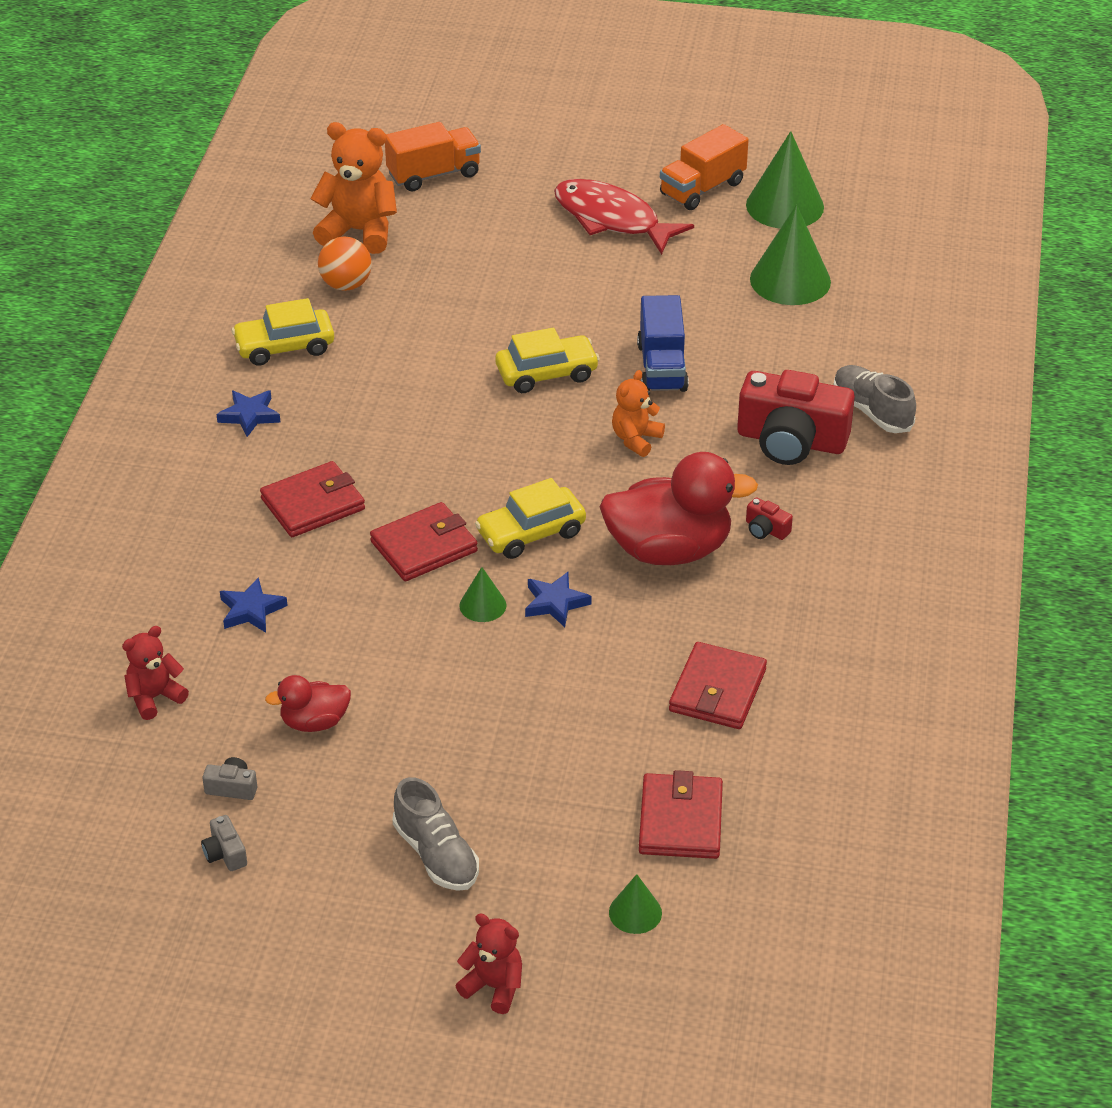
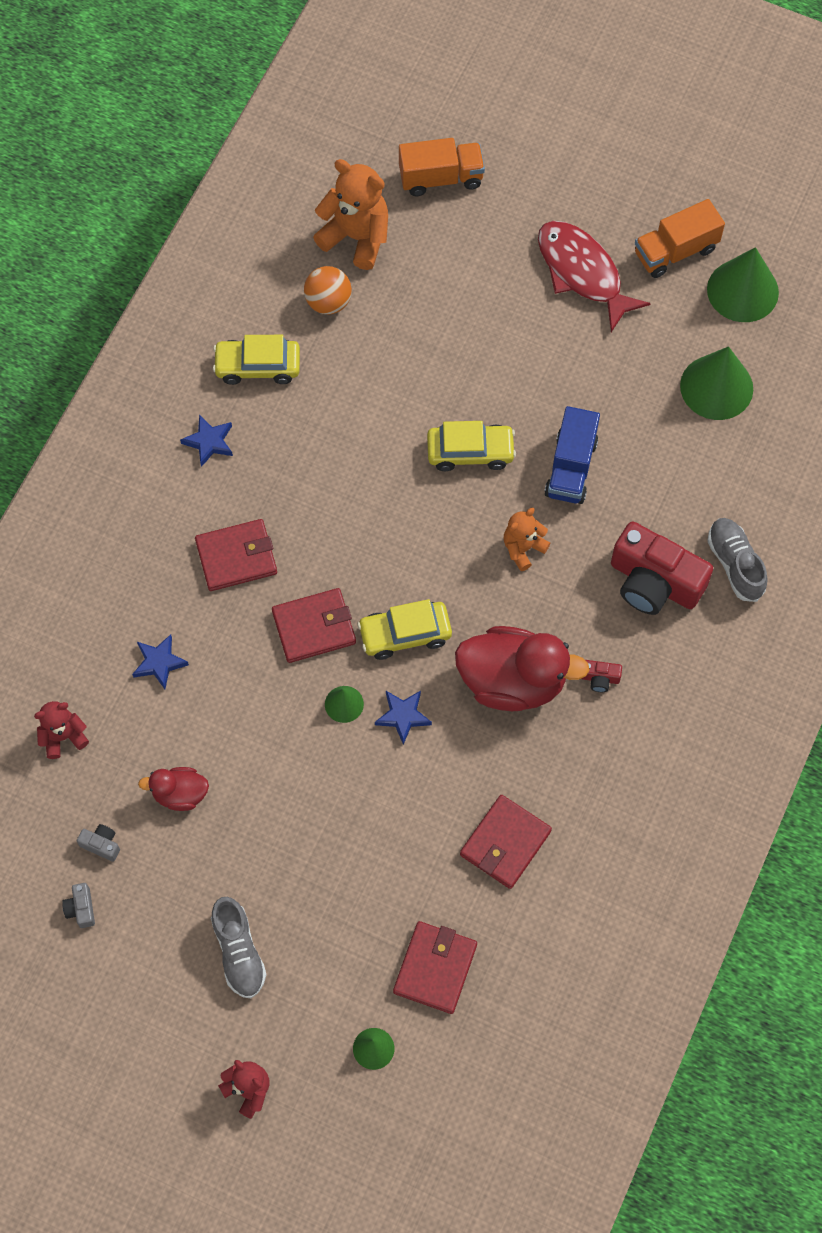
camera: 15 degrees right, 25 degrees up
(766, 529) = (600, 678): red camera -> red camera turned 45 degrees counterclockwise

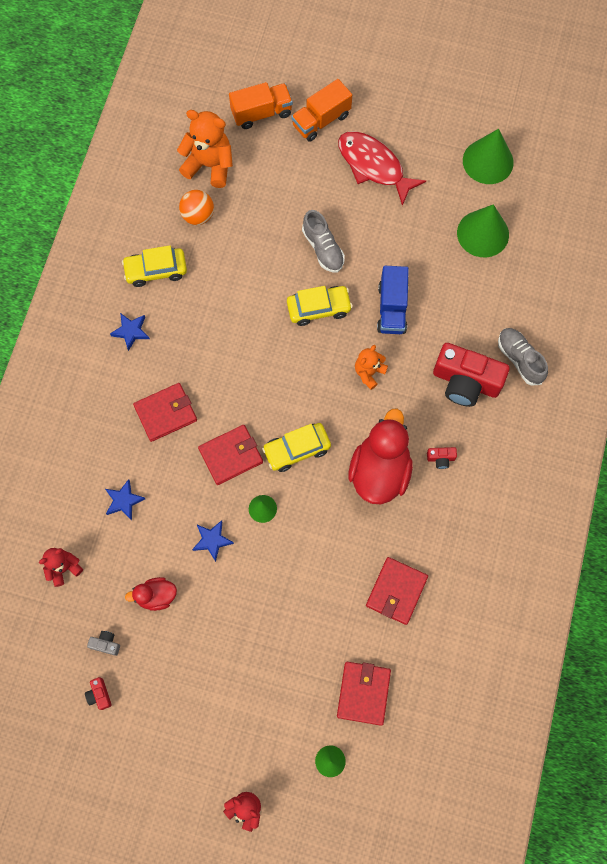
camera: 10 degrees left, 5 degrees up
(81, 908) = (99, 695): grey camera -> red camera
(239, 952) = (220, 707): grey shoe -> grey shoe (323, 248)
(403, 716) = (306, 510): blue star -> blue star (212, 540)
(513, 681) = (379, 471): red duck -> red duck turned 75 degrees counterclockwise
(675, 251) = (436, 140): orange truck -> orange truck (321, 120)

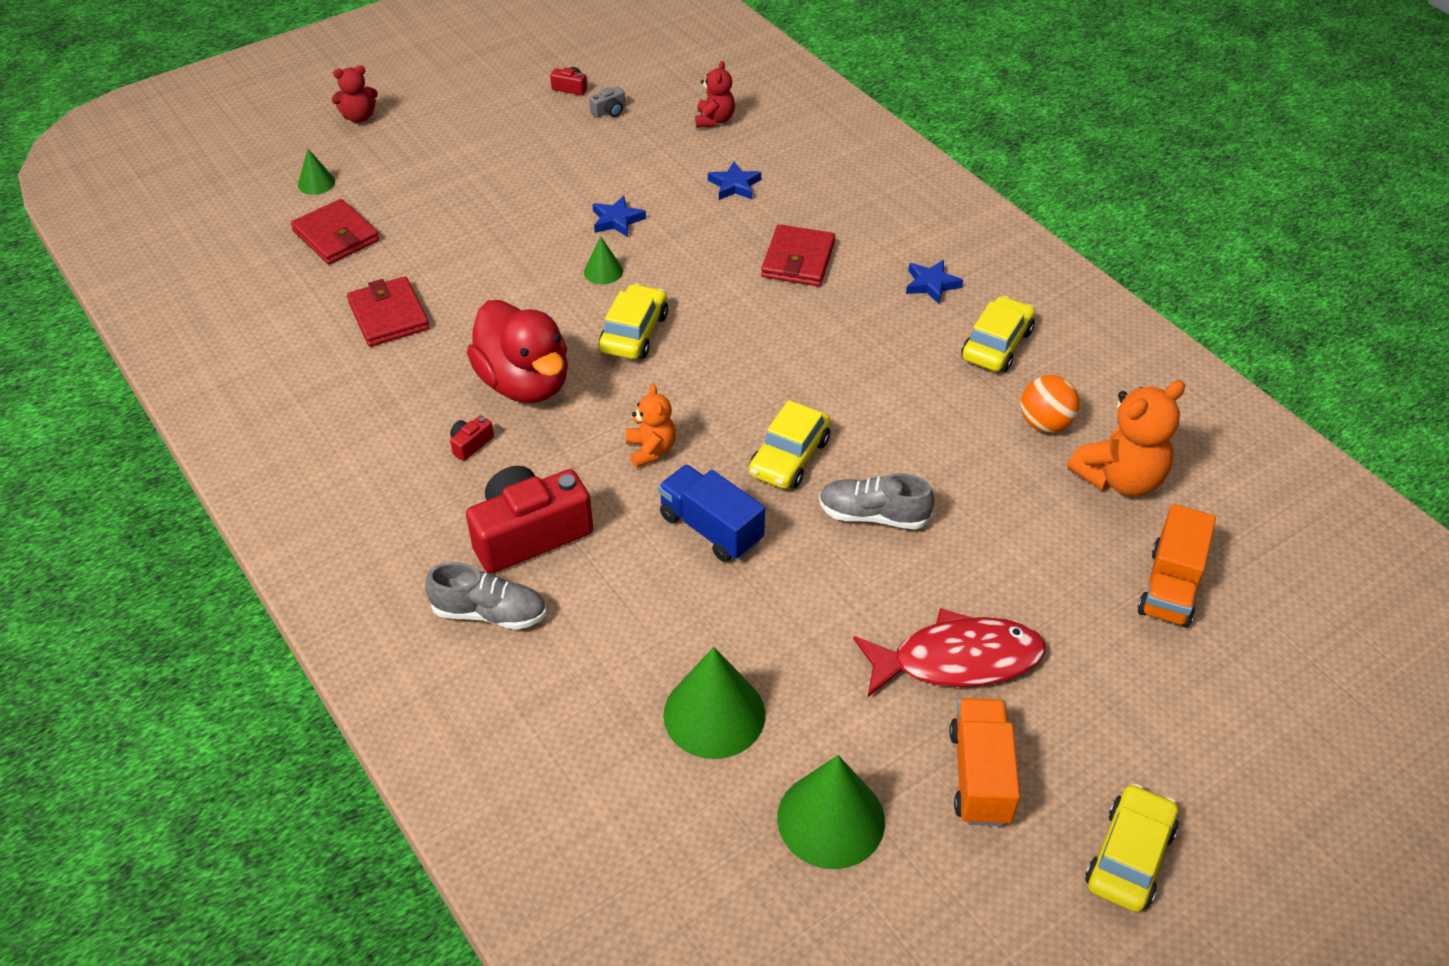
camera: 130 degrees right, 25 degrees down
(156, 596) = (611, 159): red duck -> none
(231, 456) = (690, 280): red wallet -> none
(321, 120) = (1098, 650): orange truck -> orange truck (980, 776)
(411, 60) = (1129, 857): none -> yellow car

